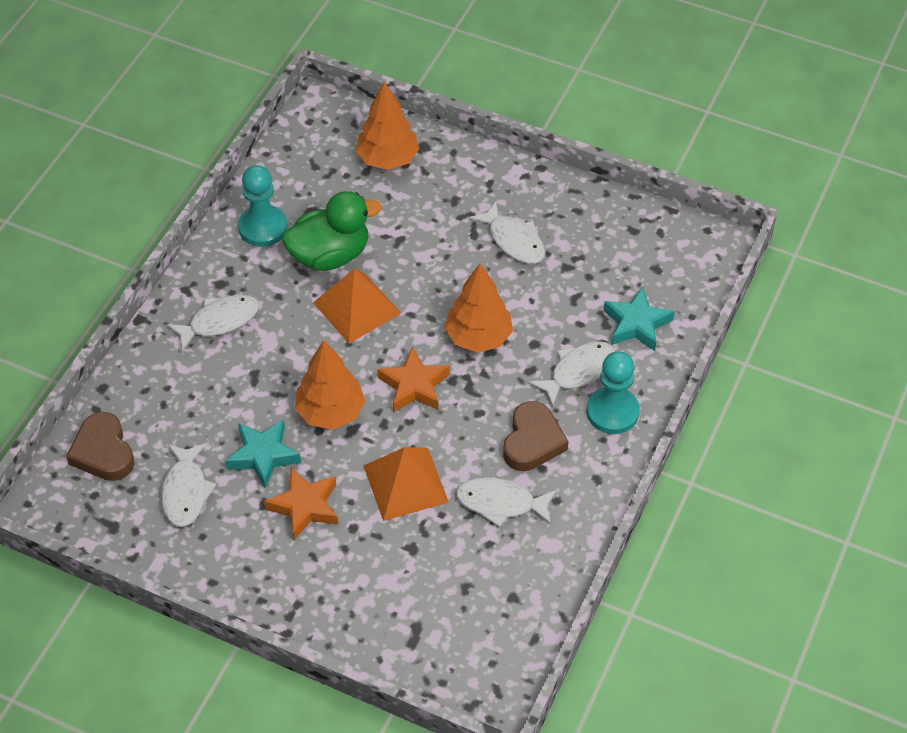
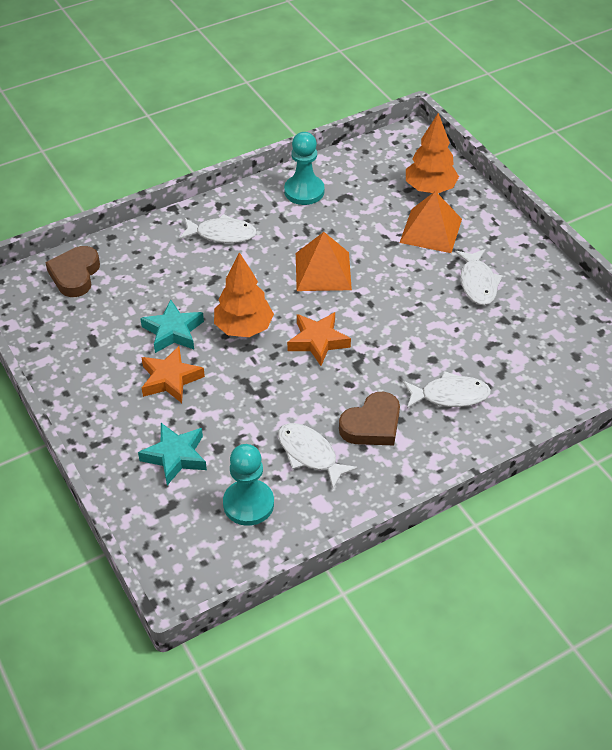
camera: 35 degrees right, 5 degrees down
(185, 492) = (102, 327): white fish -> none
(330, 255) = (334, 229): green duck -> none
(405, 483) = (253, 402): orange pyramid -> orange pyramid (431, 230)
(478, 337) = (394, 333): orange tree -> none
(612, 412) = (452, 437): turquoise pawn -> turquoise pawn (248, 504)
(636, 324) = (526, 386): turquoise star -> turquoise star (175, 456)

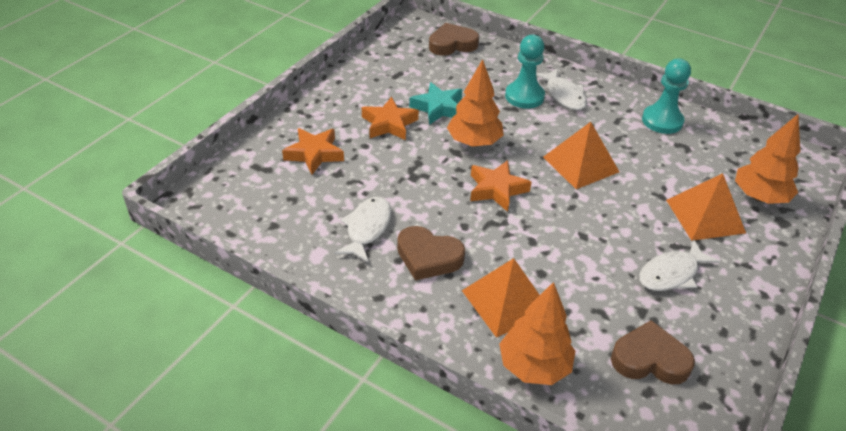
camera: 60 degrees right, 5 degrees down
(175, 456) = (314, 154): turquoise star -> orange star
(248, 504) = (291, 210): turquoise pawn -> turquoise pawn (524, 96)
(450, 395) = (506, 301): white fish -> orange pyramid
(522, 409) = (534, 366): none -> orange tree
(549, 339) = (649, 359): none -> brown heart

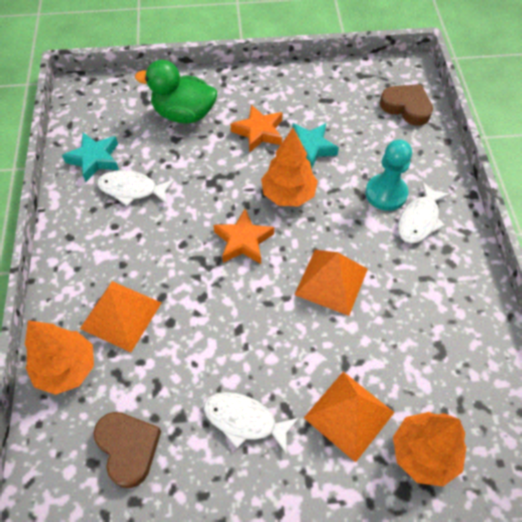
camera: 55 degrees right, 15 degrees up
(299, 236) = (94, 159): none -> turquoise star
(314, 154) = (184, 114): orange star -> green duck
(367, 228) = (131, 189): white fish -> white fish turned 150 degrees counterclockwise
(428, 257) = (130, 241): brown heart -> none
(662, 121) = (463, 314): turquoise pawn -> none

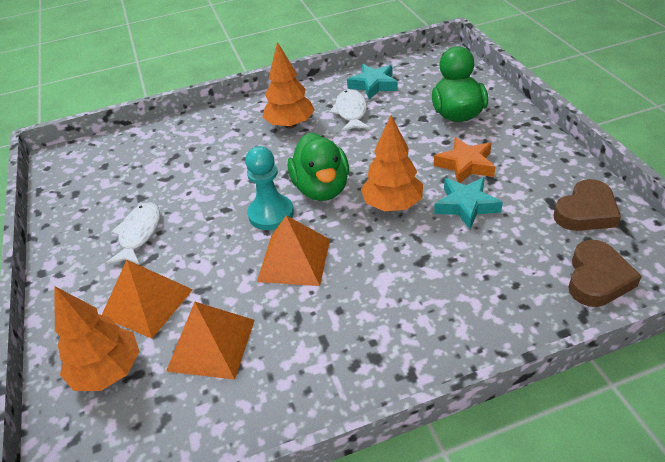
camera: 80 degrees right, 15 degrees down
(66, 368) = (176, 132): orange tree -> orange tree (290, 124)
(121, 315) = (225, 143): orange pyramid -> orange pyramid (211, 345)
(128, 448) = (115, 178): brown heart -> brown heart (586, 212)
(243, 241) = (321, 188): orange star -> green duck
(386, 193) = (434, 283): turquoise pawn -> turquoise pawn (271, 214)
(419, 220) = (408, 322): white fish -> none

